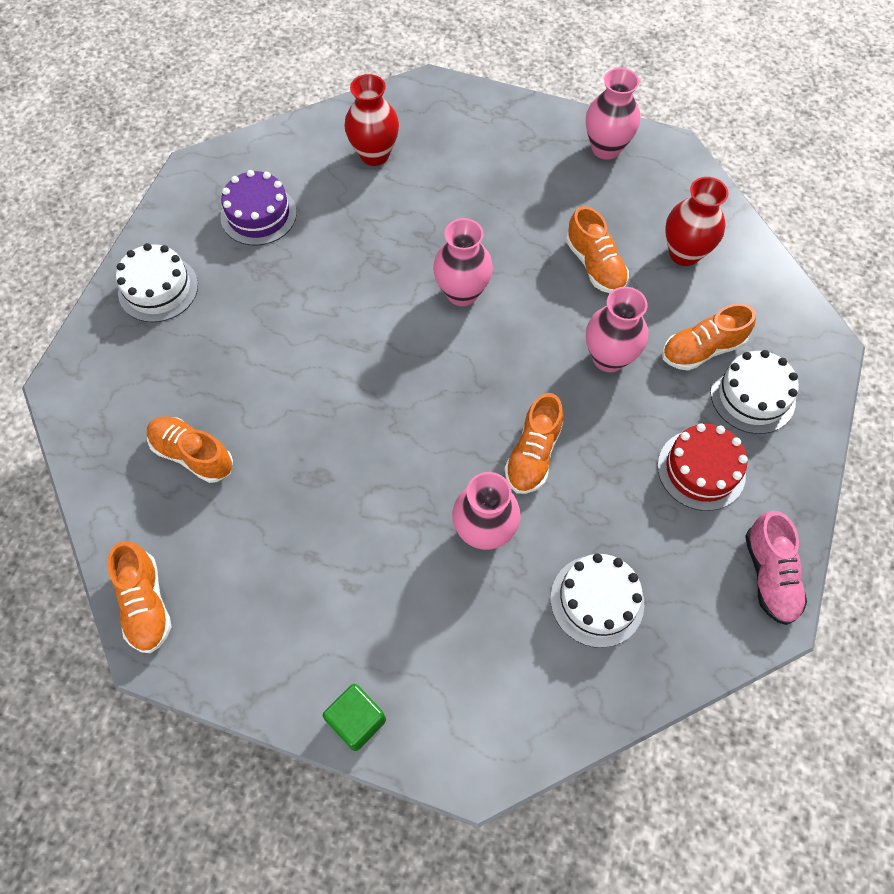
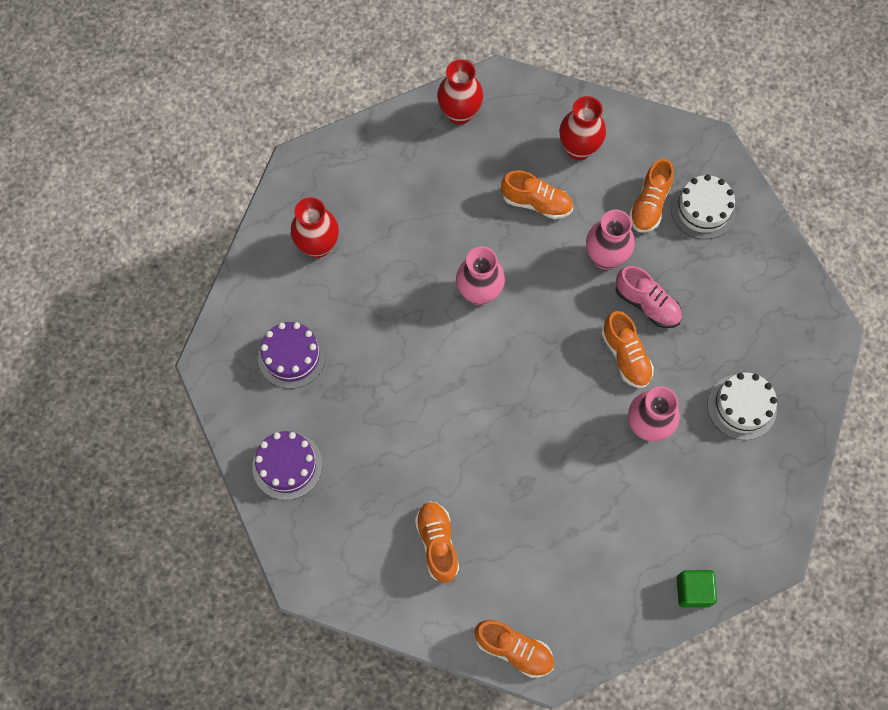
camera: 45 degrees left, 5 degrees up
(158, 289) = (287, 465): white cake -> purple cake
(193, 454) = (437, 543): orange shoe -> orange shoe turned 90 degrees clockwise
(606, 148) = (459, 113): pink vase -> red vase
(701, 470) = (719, 280): red cake -> none
(769, 575) = (808, 309): pink shoe -> pink shoe (647, 304)

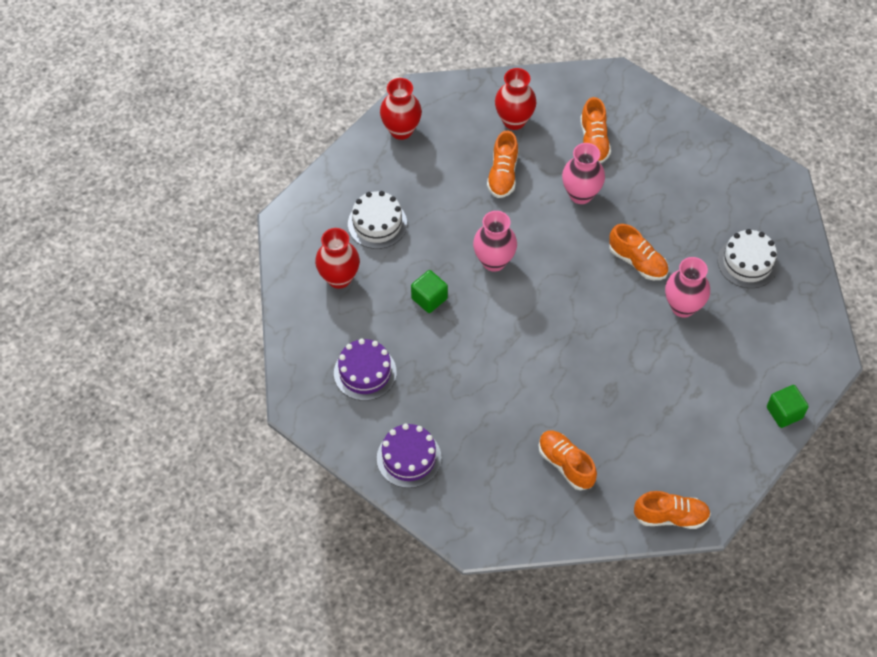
camera: 25 degrees left, 10 degrees down
(394, 305) = (429, 298): none -> green cube
(536, 203) = (503, 175): orange shoe -> orange shoe turned 105 degrees clockwise
(647, 304) = (633, 216): pink shoe -> none
(703, 210) = (638, 129): white cake -> white cake (377, 223)

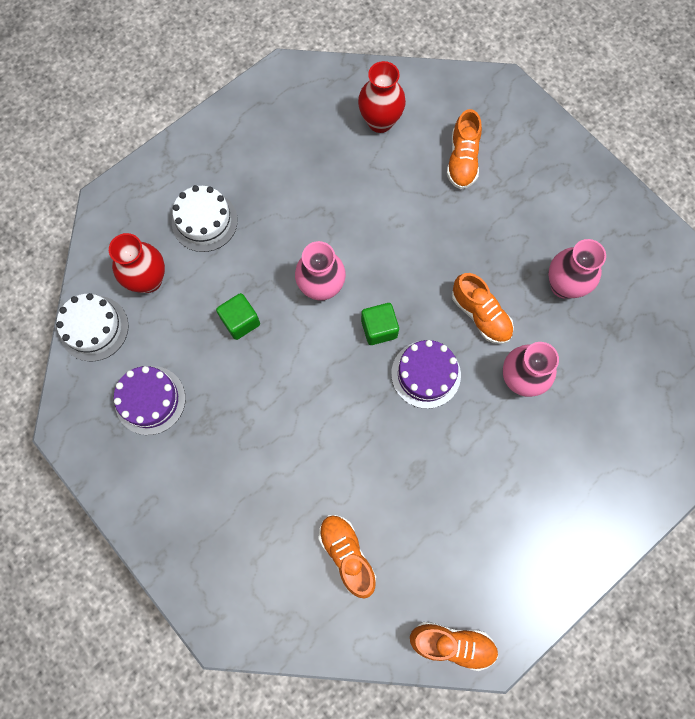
camera: 10 degrees right, 15 degrees up
(401, 130) = (255, 114): red vase -> none
(409, 458) = (174, 514): purple cake -> purple cake (426, 374)
(503, 175) = (353, 184): orange shoe -> none
(581, 194) = (434, 222): pink vase -> pink vase (563, 285)
(747, 262) = (604, 336): white cake -> white cake (94, 328)
(784, 412) = (609, 533): green cube -> green cube (379, 329)

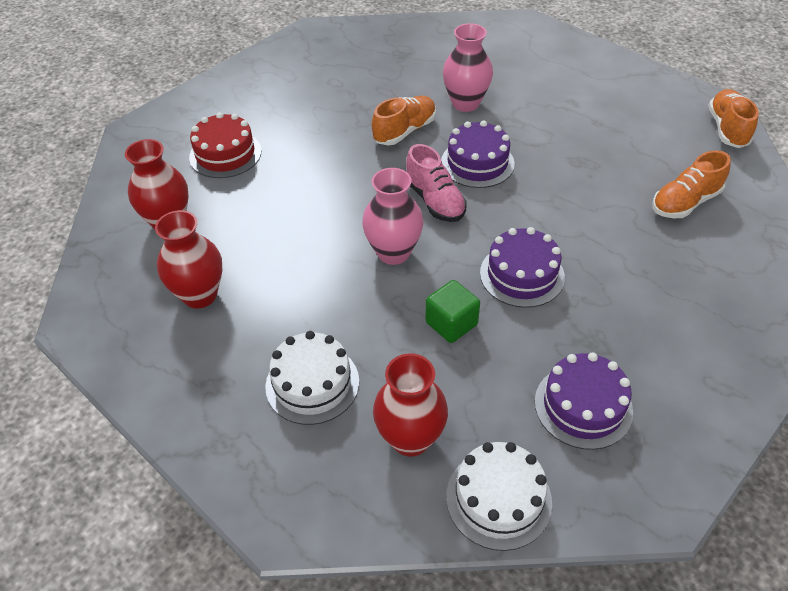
camera: 95 degrees left, 25 degrees down
(281, 384) = (522, 275): none -> purple cake
(298, 147) = (200, 295): none -> red vase
(379, 329) = (435, 201): green cube -> pink shoe
(462, 160) = (225, 154): orange shoe -> red cake
(563, 285) = (365, 82): pink vase -> none

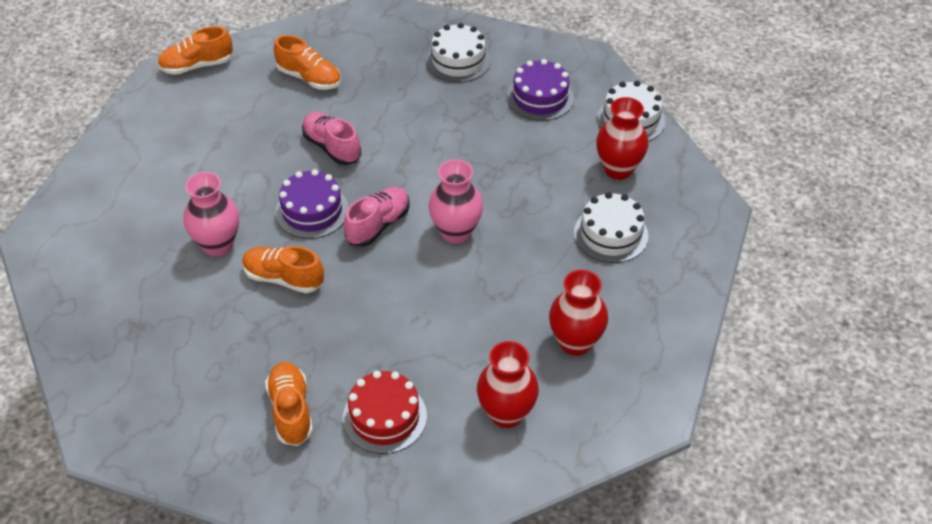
camera: 115 degrees left, 0 degrees up
(270, 110) = (291, 411): none -> orange shoe
(451, 323) = (510, 176): green cube -> none
(522, 275) = (439, 151): purple cake -> none
(562, 195) = (332, 147): none -> pink shoe
(687, 343) = (458, 60): none -> white cake

